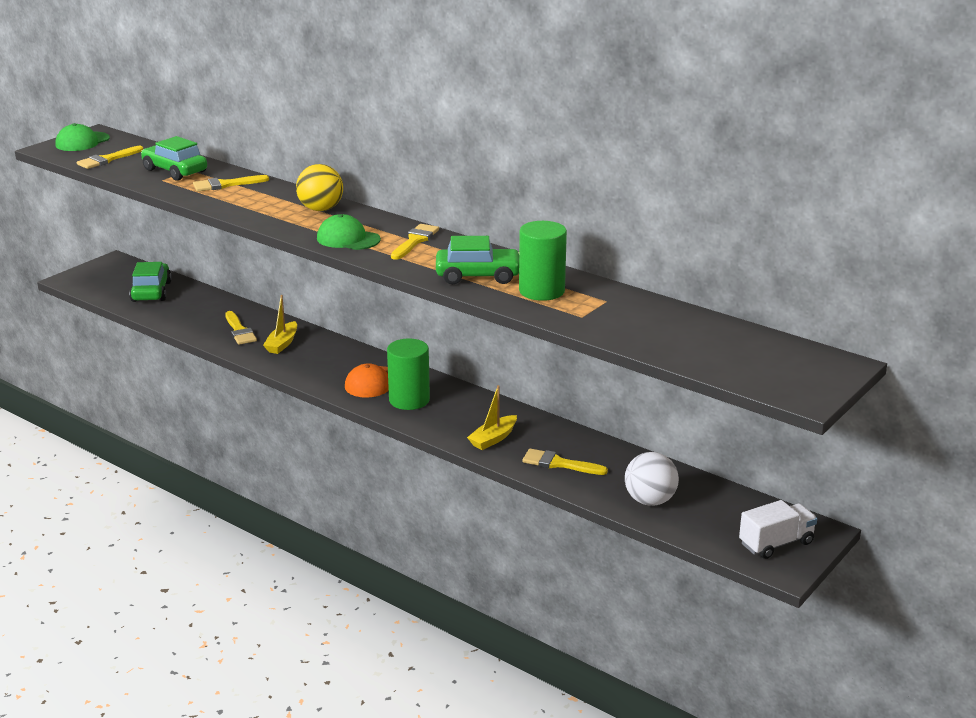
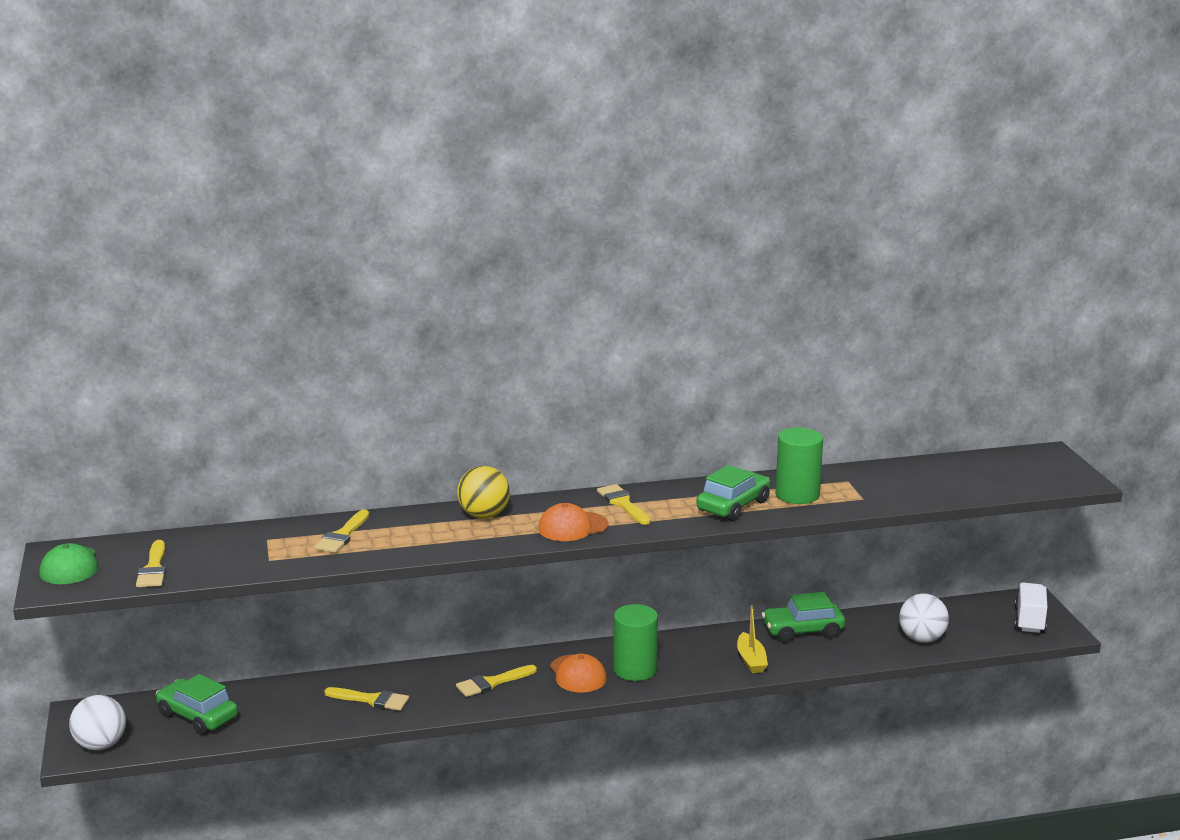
camera: 50 degrees left, 5 degrees down
(87, 281) = (101, 745): none -> white ball
(175, 171) = (256, 546): green car -> green car (802, 631)
(282, 344) = (435, 688): yellow boat -> none
(348, 239) = (572, 527): green cap -> orange cap
(559, 463) = (825, 650): yellow brush -> yellow brush (492, 683)

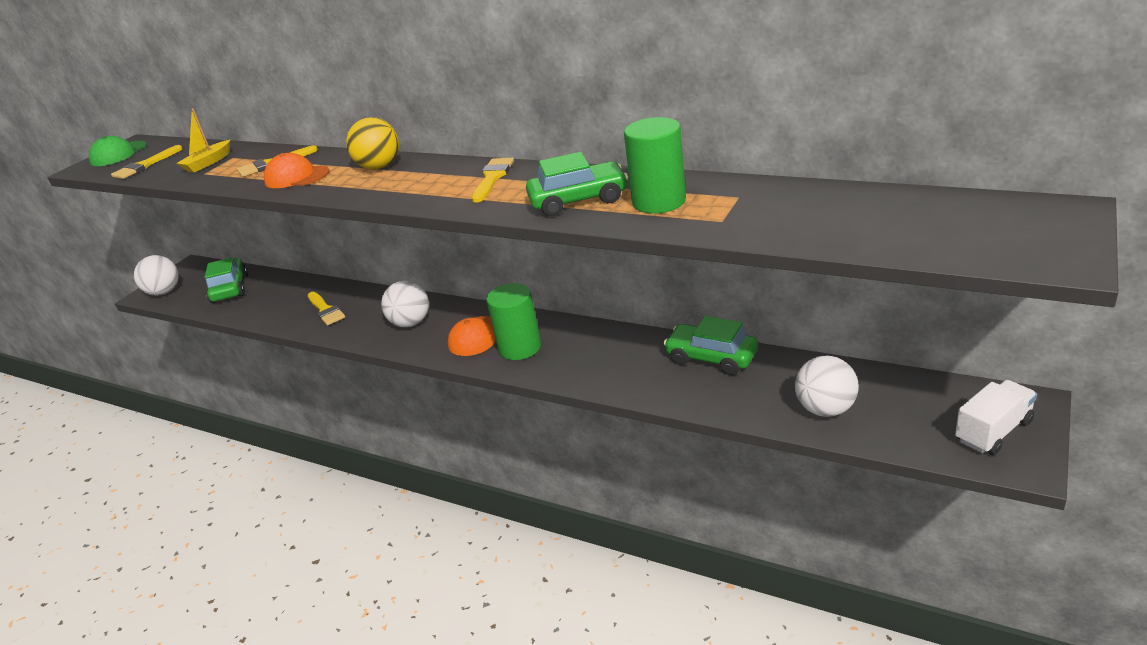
camera: 45 degrees right, 10 degrees up
(492, 683) = (411, 323): yellow brush -> white ball
(572, 527) = (418, 191): orange cap -> orange cap (296, 177)
(751, 660) = (624, 372): yellow boat -> yellow boat (208, 163)

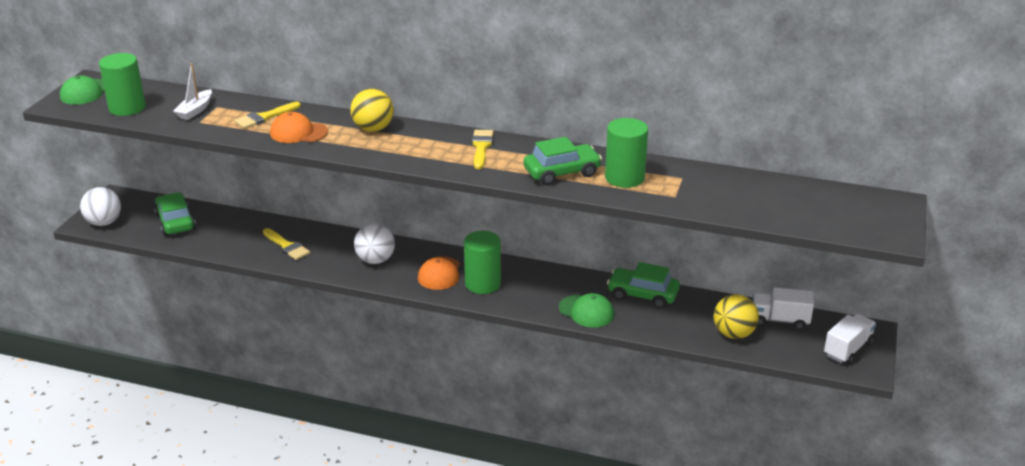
camera: 15 degrees left, 0 degrees up
(145, 165) = (127, 108): yellow brush -> green cylinder
(208, 163) = (195, 110): yellow boat -> white boat
(635, 380) = (586, 311): none -> green cap
(825, 409) = (733, 334): white ball -> yellow ball
(894, 389) = (779, 320): none -> white truck

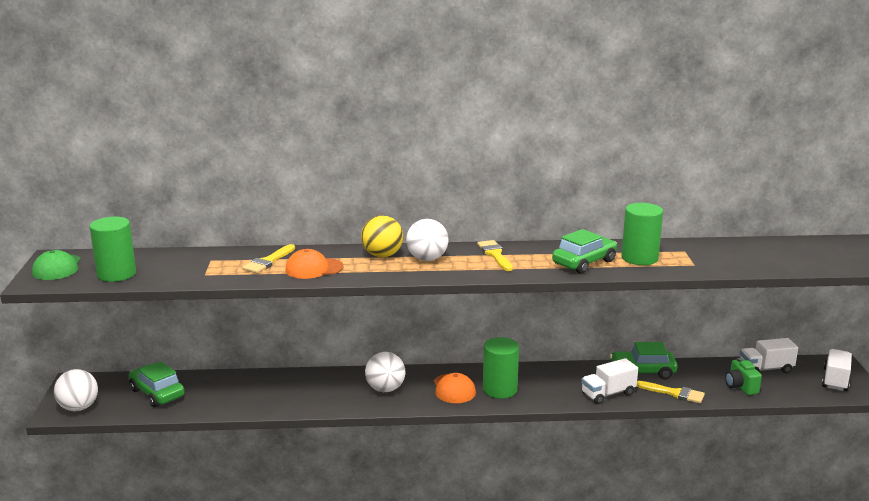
camera: 20 degrees left, 10 degrees down
(195, 110) = (191, 266): white boat -> none
(287, 246) = (289, 393): yellow brush -> yellow brush (674, 393)
(411, 140) = (427, 259): none -> white ball
(586, 311) = (608, 394): green cap -> white truck
(733, 334) = (740, 387): yellow ball -> green camera

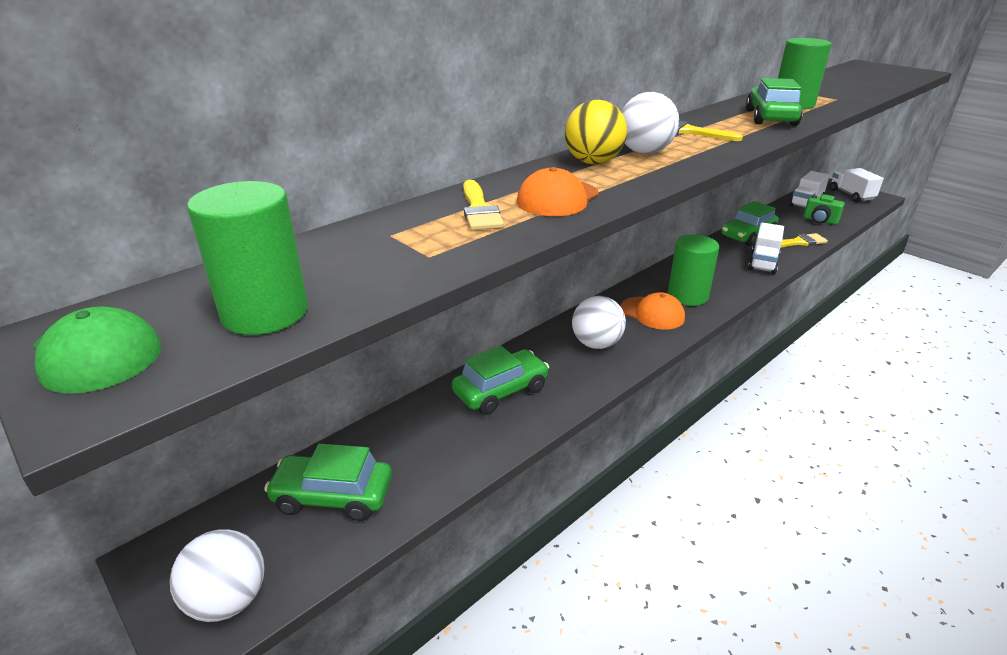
camera: 40 degrees left, 10 degrees up
(293, 387) = (501, 391): none -> green car

